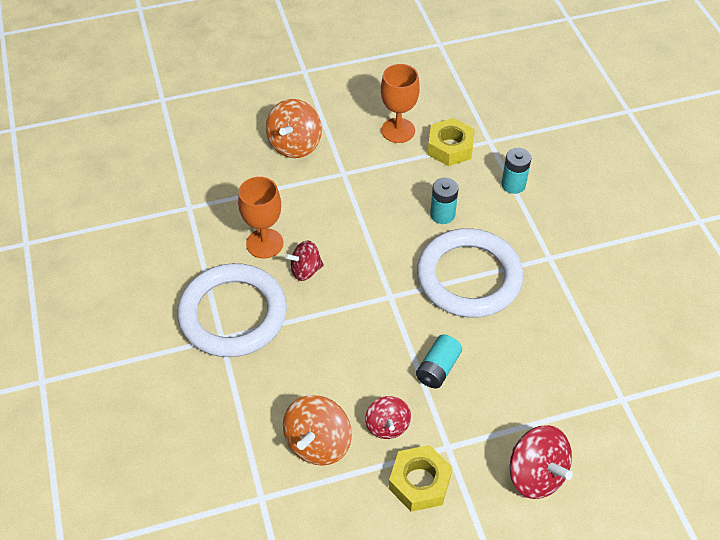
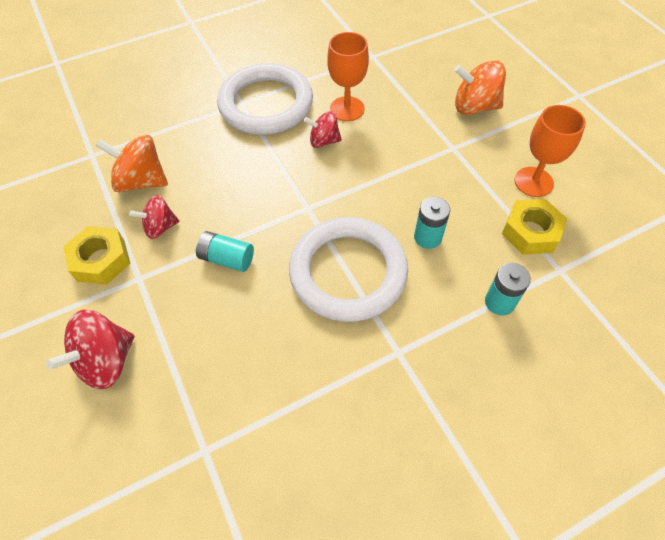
camera: 80 degrees right, 5 degrees up
(305, 270) = (324, 141): red spinning top -> red spinning top turned 60 degrees counterclockwise

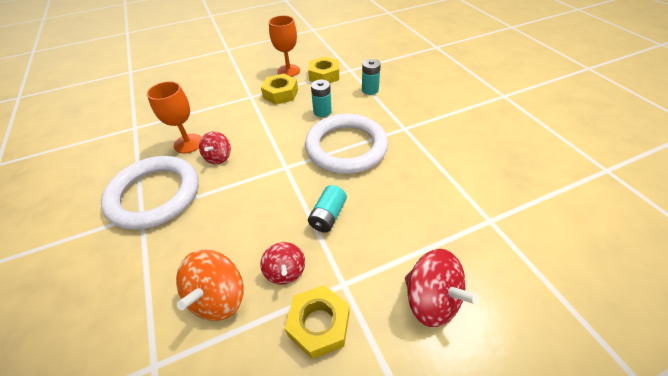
camera: 85 degrees left, 10 degrees down
(465, 181) = (280, 94): none -> yellow nut
(474, 107) = (217, 85): orange spinning top -> none

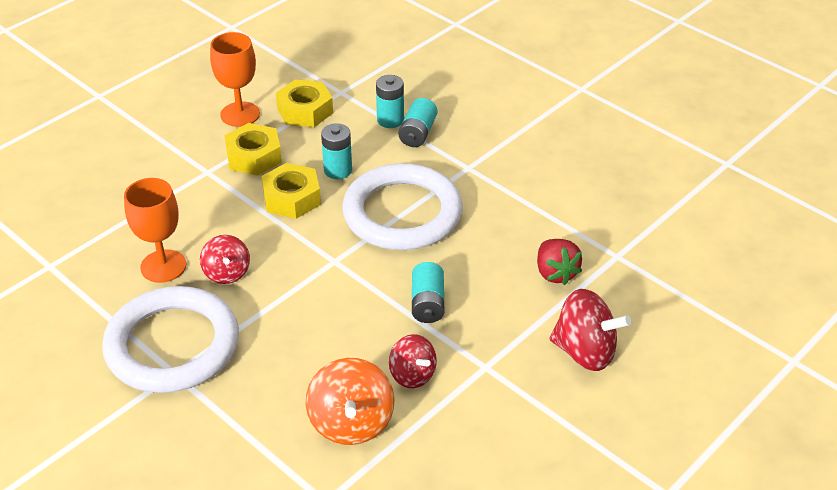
camera: 25 degrees left, 5 degrees down
(319, 324) = (480, 410): yellow nut -> yellow nut (291, 198)
(382, 101) = (417, 133): none -> turquoise battery
(434, 220) = (555, 273): none -> red strawberry

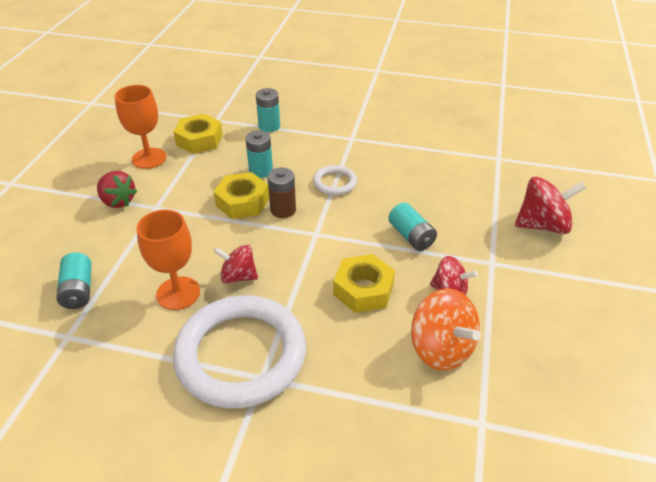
camera: 30 degrees left, 0 degrees up
(227, 273) = (238, 276): red spinning top -> red spinning top turned 150 degrees clockwise
(254, 156) = (186, 183): yellow nut -> yellow nut (363, 289)
(324, 222) = (283, 210): none -> brown battery
(402, 213) = (335, 182): white ring -> white ring, size x0.45
(417, 133) = (296, 128): turquoise battery -> turquoise battery (78, 290)
(555, 273) = (473, 183): red strawberry -> red strawberry (118, 201)

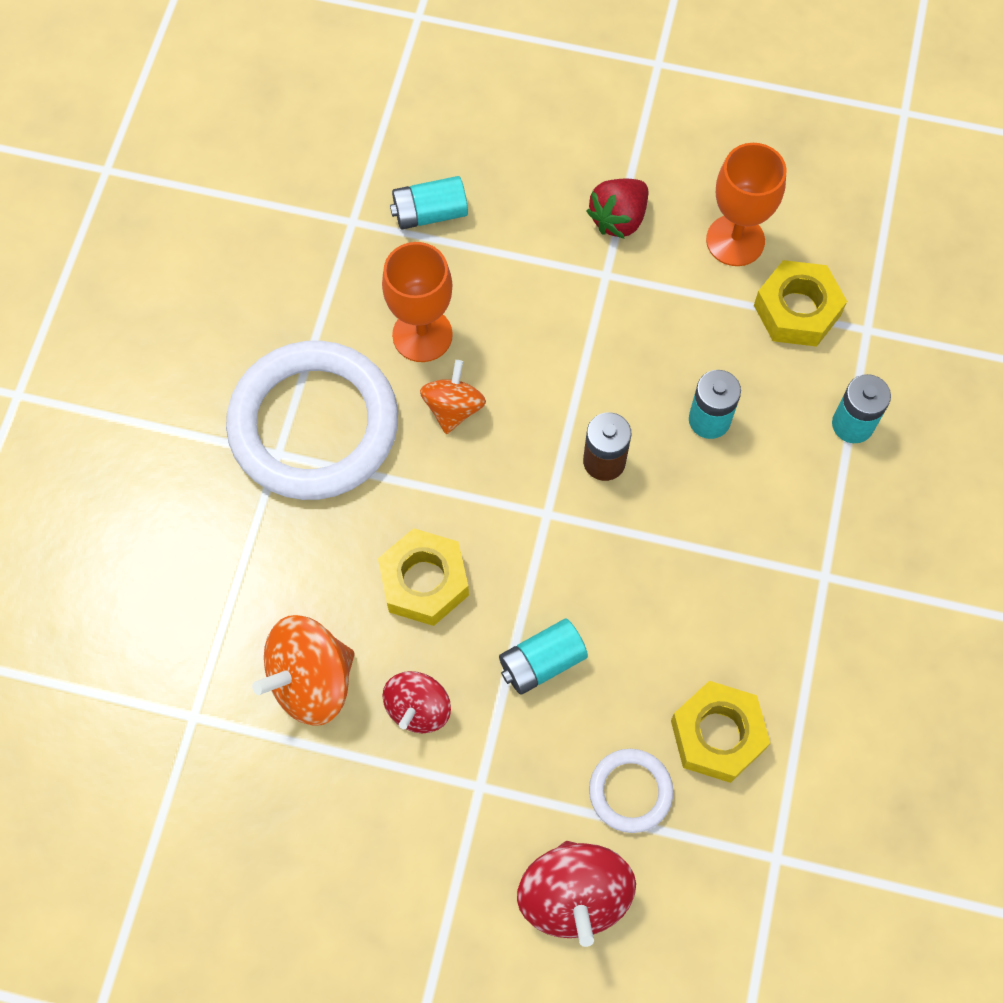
camera: 90 degrees right, 25 degrees up
(238, 276) = (453, 408): red spinning top -> orange spinning top
(242, 202) = (622, 398): yellow nut -> yellow nut (717, 735)
(335, 182) = (681, 543): white ring -> white ring (630, 791)

